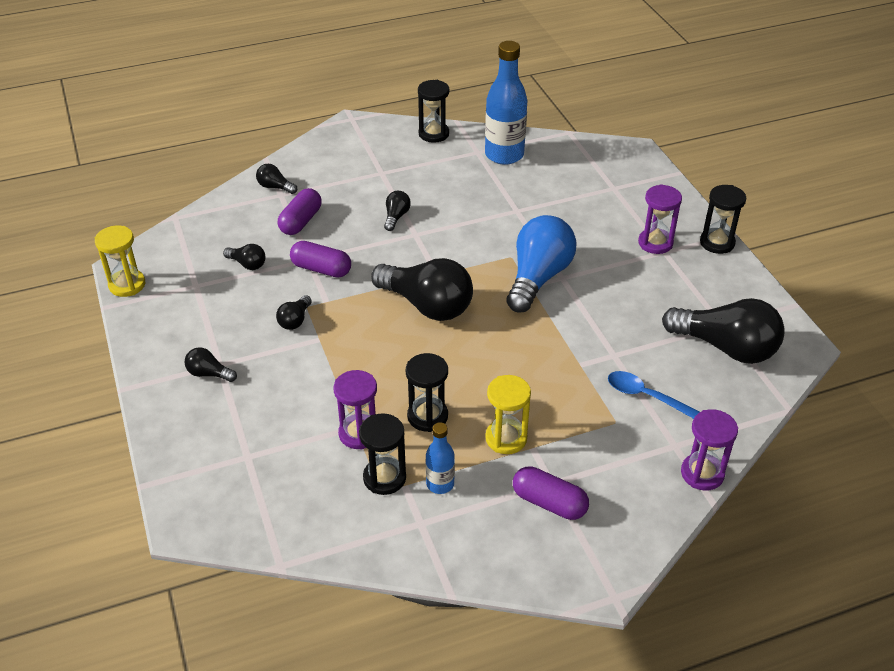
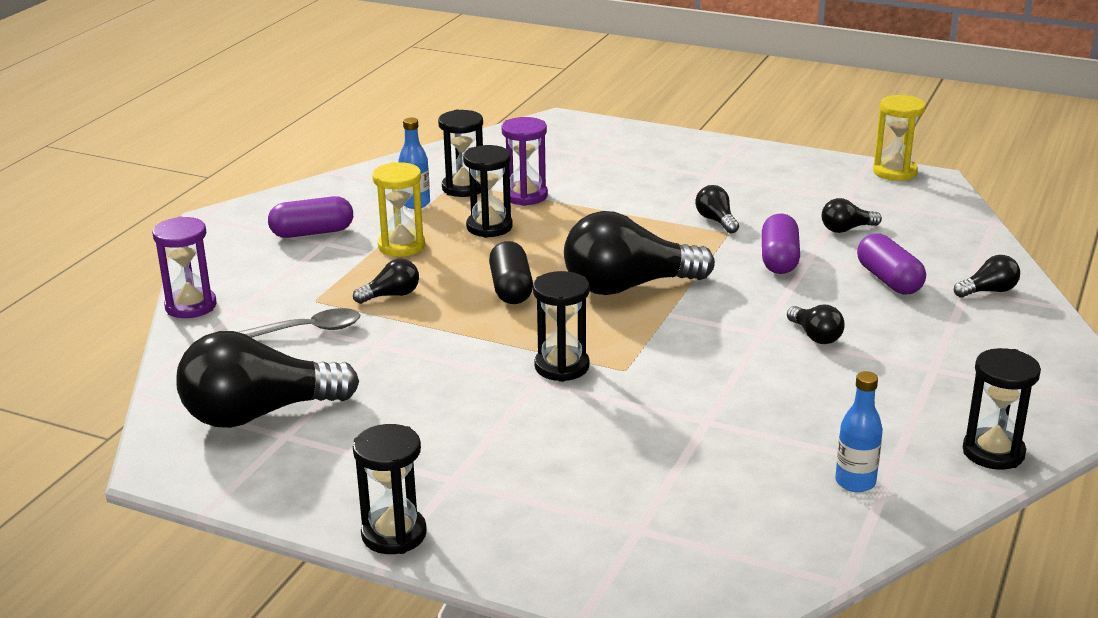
camera: 135 degrees right, 15 degrees down
(209, 374) = (704, 168): black light bulb -> black light bulb (391, 295)
(321, 269) = (779, 259): purple capsule -> purple capsule turned 60 degrees counterclockwise
(490, 348) = (511, 289): none -> black capsule
(504, 155) = (855, 482): blue bottle -> blue bottle, size x0.52
(538, 277) = (561, 367): blue light bulb -> black hourglass
(645, 396) = (307, 330): blue spoon -> grey spoon
(655, 243) = (478, 483): purple hourglass -> none

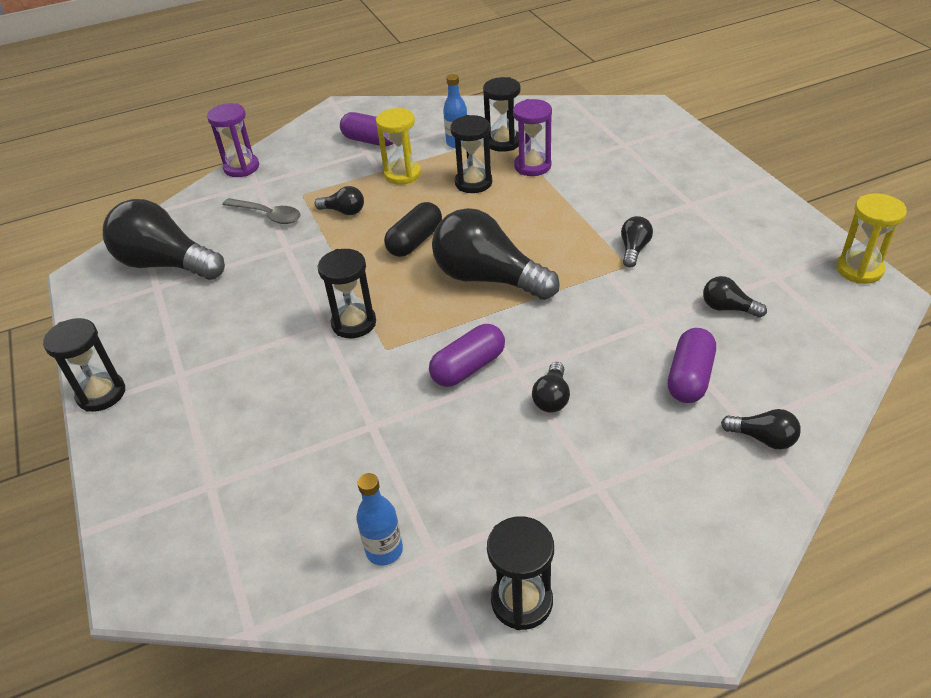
camera: 45 degrees right, 15 degrees up
(779, 259) = (629, 310): purple capsule -> purple capsule (468, 367)

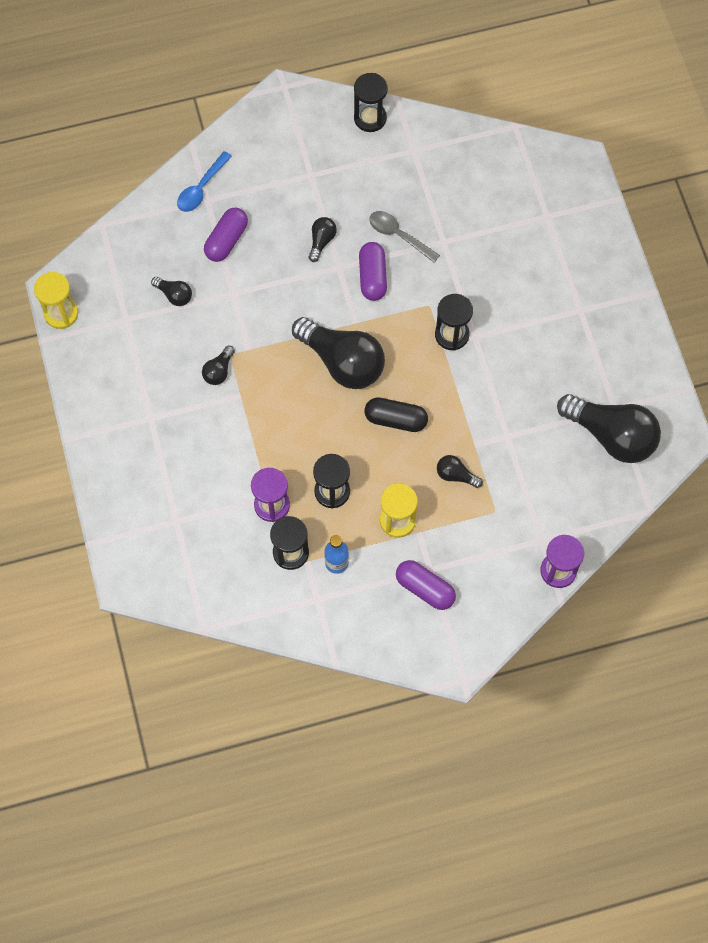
camera: 175 degrees left, 25 degrees up
(101, 394) = (634, 302): black hourglass -> none
(268, 215) = (526, 485): grey spoon -> grey spoon (398, 235)
(384, 550) = (441, 157): blue bottle -> none
(415, 241) = (395, 419): black capsule -> black capsule turned 60 degrees clockwise
(468, 367) = (372, 277): purple capsule -> purple capsule turned 60 degrees counterclockwise
(763, 438) = (201, 188): black light bulb -> blue spoon

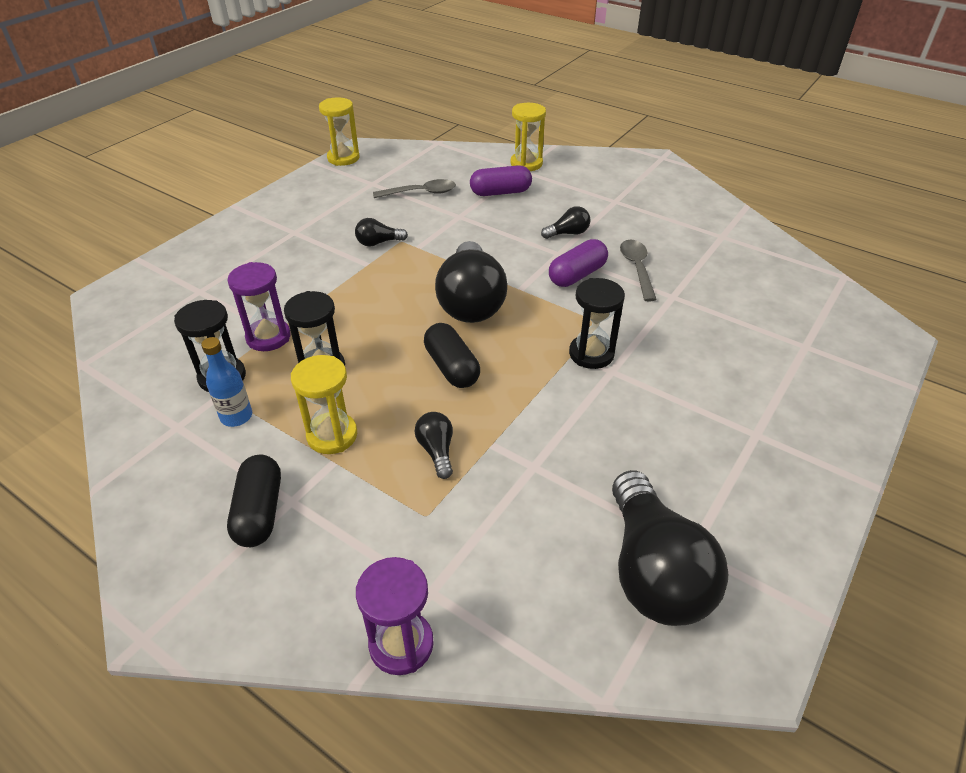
camera: 50 degrees right, 25 degrees down
(174, 295) = (421, 193): black light bulb -> grey spoon
(201, 188) = (526, 164): blue spoon -> yellow hourglass
(370, 118) = (708, 203): black hourglass -> none
(425, 588) = (259, 512): purple capsule -> black capsule

